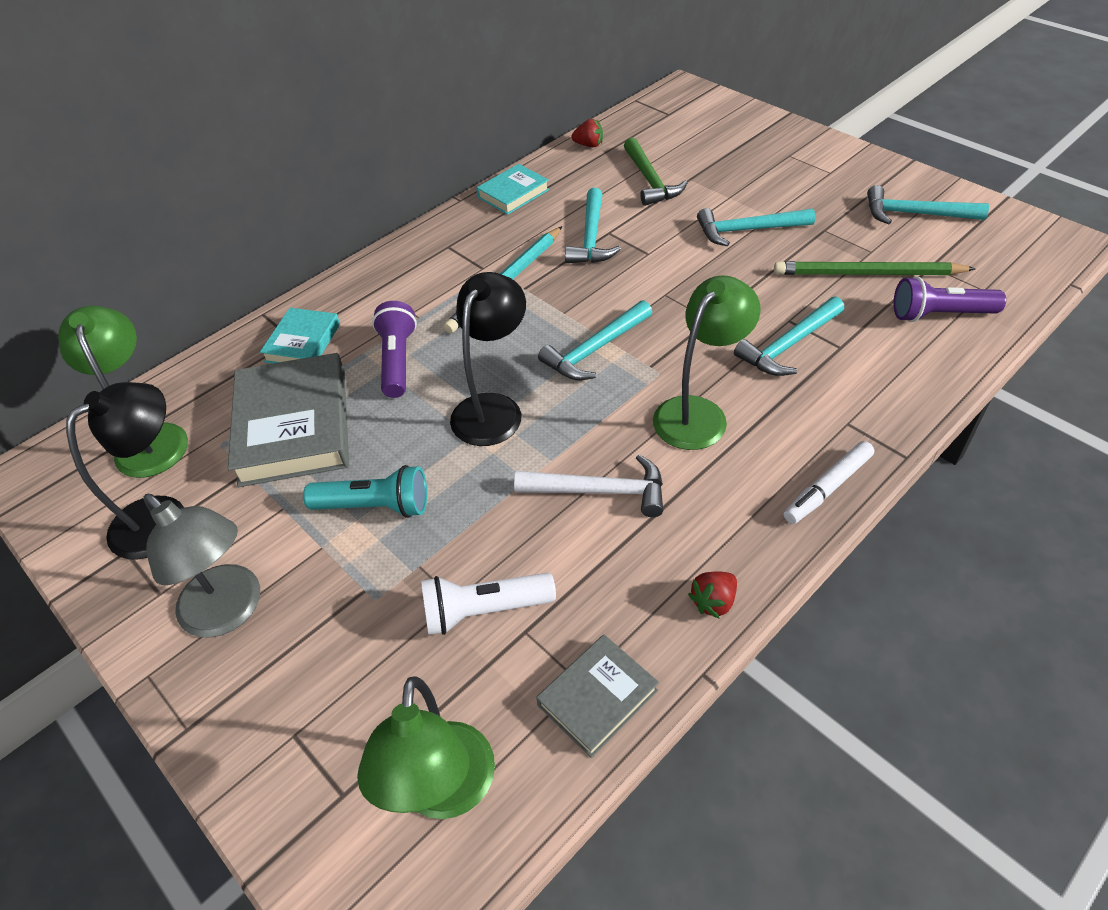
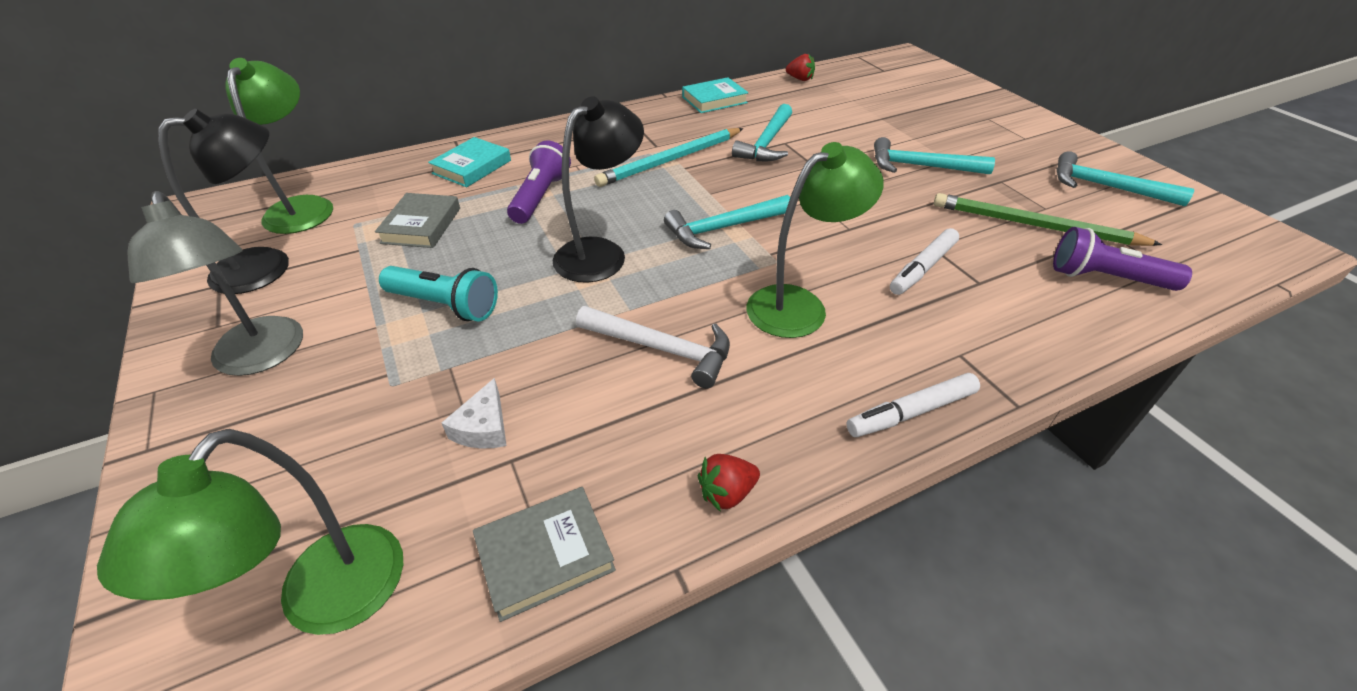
camera: 15 degrees right, 5 degrees down
(294, 426) = (421, 225): grey book -> grey book, size x0.55
(484, 611) = (484, 427): white flashlight -> white cheese
(649, 180) = (843, 113): green hammer -> none
(788, 345) = (922, 268): turquoise hammer -> white marker

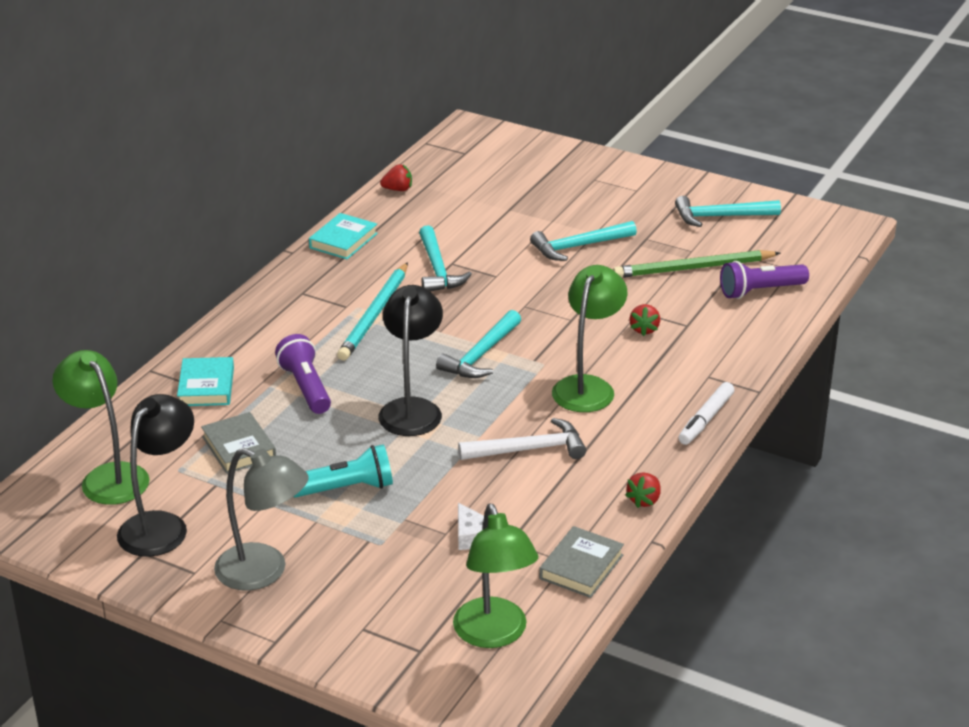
camera: 35 degrees left, 10 degrees down
(922, 268) = (644, 329): white marker -> red strawberry

